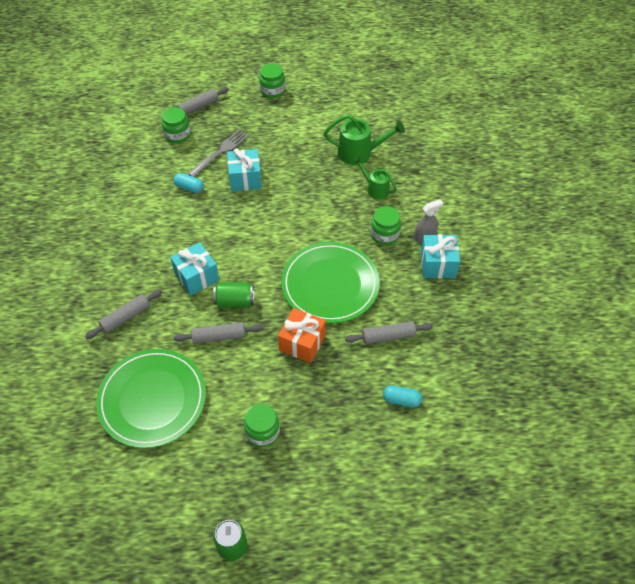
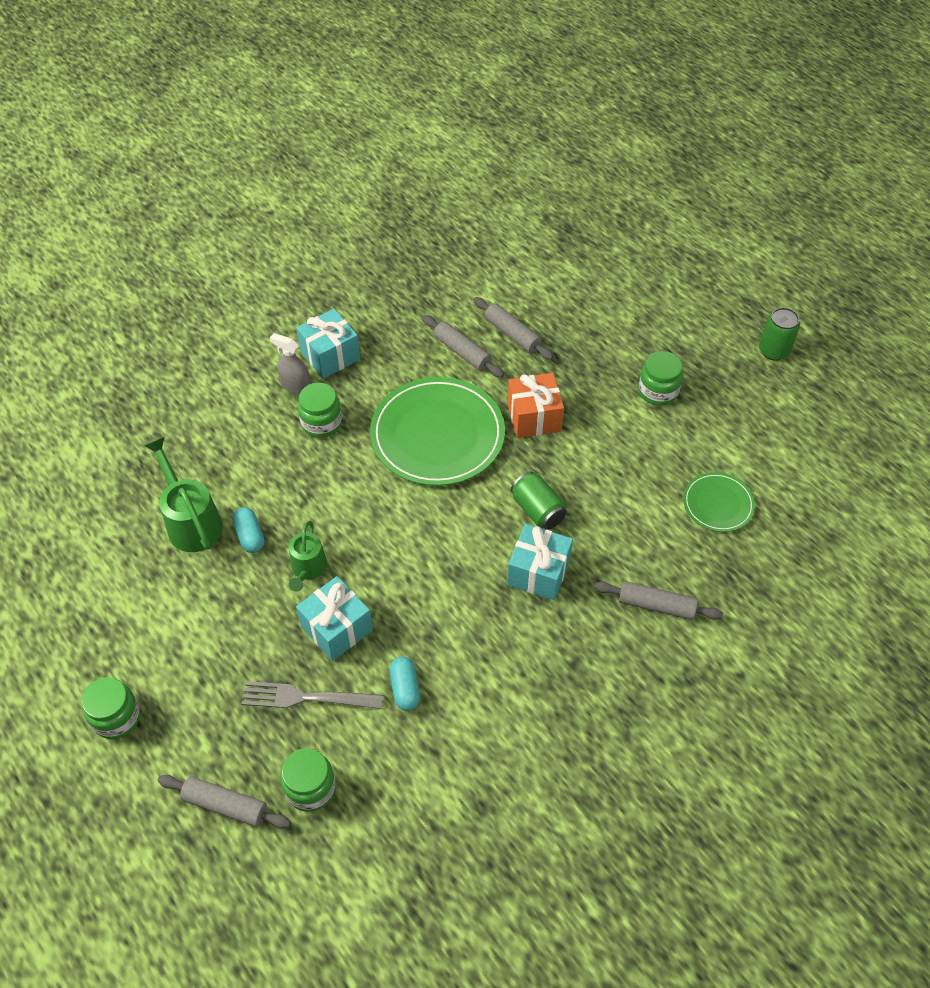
camera: 125 degrees left, 0 degrees up
(152, 399) = (718, 504): green plate -> green plate, size x0.51
(219, 337) = (594, 494): grey rolling pin -> grey rolling pin (512, 334)
(375, 188) = (249, 470): green watering can -> green watering can (308, 570)
(401, 400) = (525, 308): turquoise capsule -> turquoise capsule (250, 536)

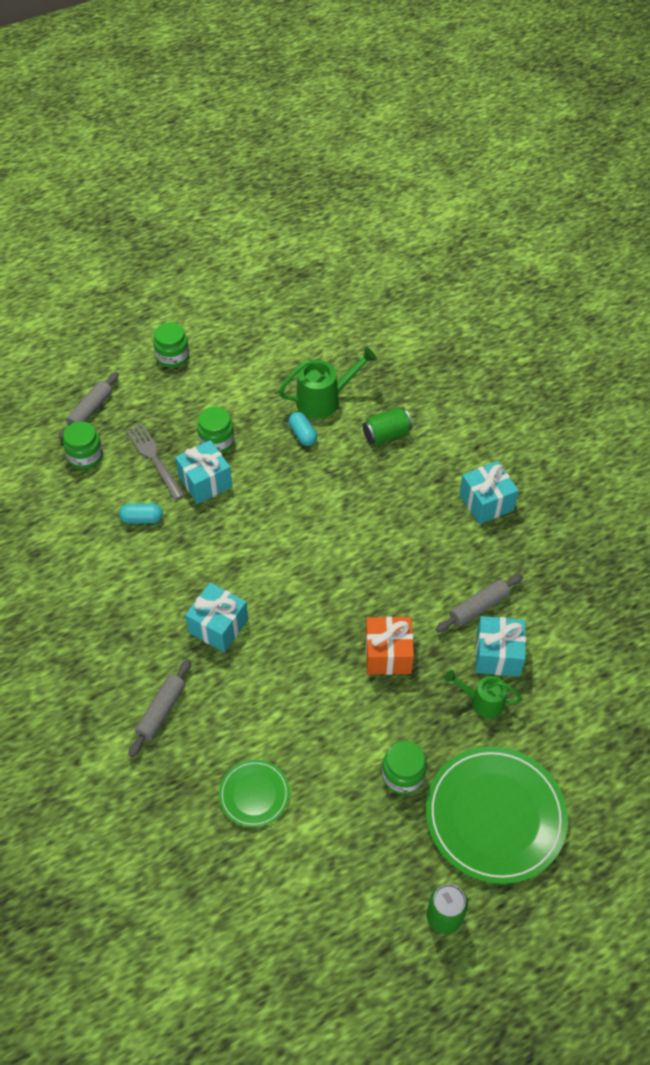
camera: 100 degrees right, 0 degrees up
(250, 536) = (302, 434): turquoise capsule -> turquoise capsule turned 75 degrees clockwise
(295, 385) = (454, 474): grey spray bottle -> none
(306, 697) = (154, 459): grey fork -> grey fork turned 45 degrees counterclockwise
(308, 570) = (262, 468): green watering can -> green watering can (482, 701)
(321, 423) = (408, 489): green jar -> green jar (217, 441)
(437, 435) = (380, 573): green plate -> green plate (495, 816)
(512, 334) = (497, 655): grey rolling pin -> turquoise gift
(537, 510) = (282, 637): green can -> green can (386, 435)

